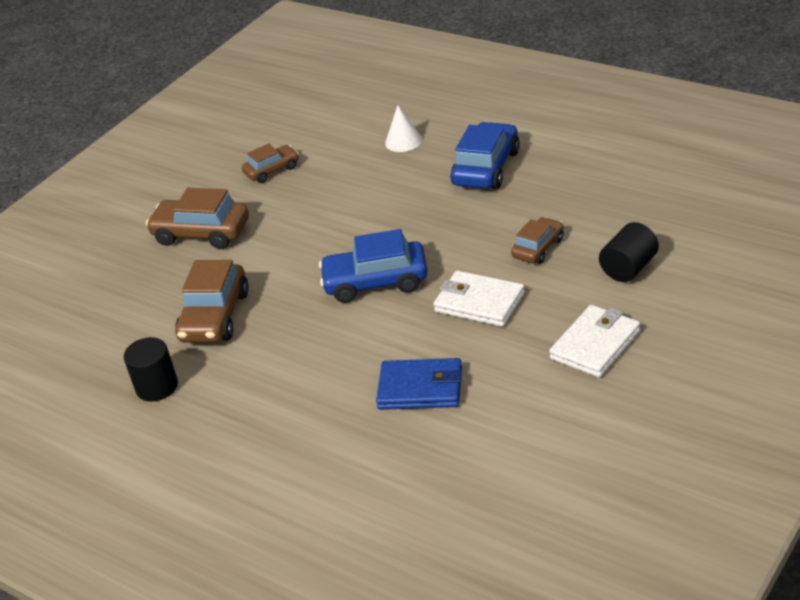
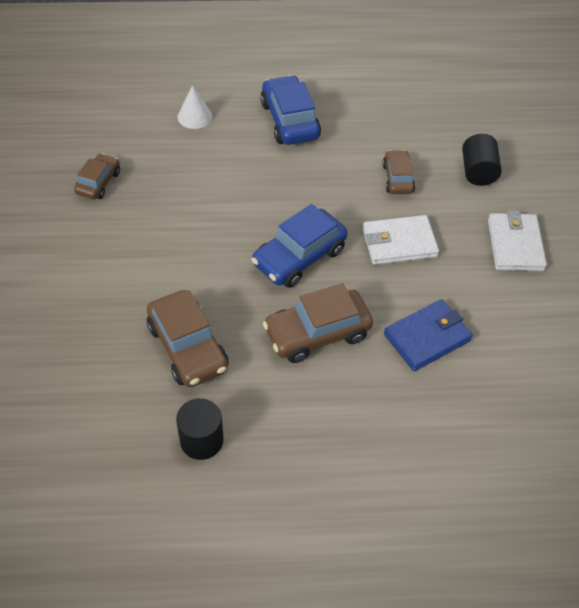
camera: 45 degrees left, 15 degrees up
(201, 233) = (91, 269): brown car -> brown car (317, 333)

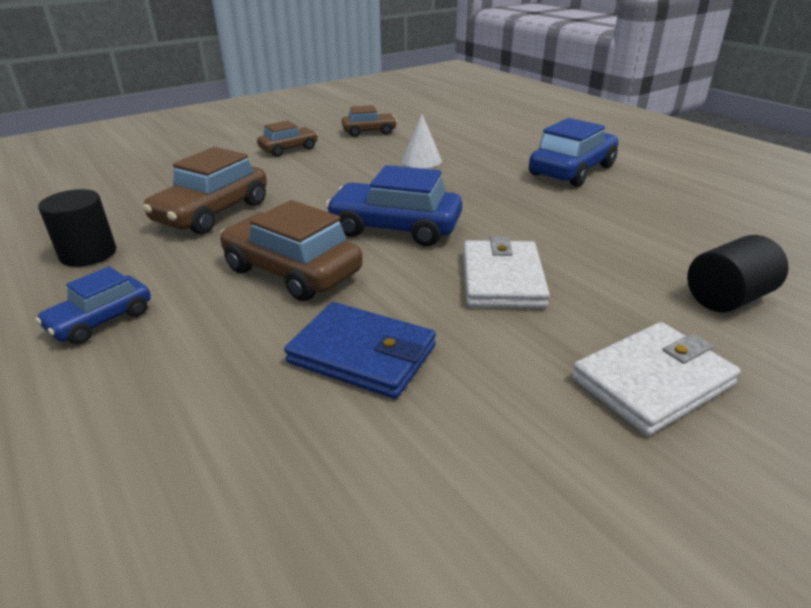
camera: 60 degrees right, 20 degrees down
(194, 116) = (499, 138): white cone -> white cone (421, 160)
(308, 448) = (101, 320): none -> blue car
(397, 178) = (604, 246): brown car -> brown car (289, 149)
(399, 243) = (502, 279): white wallet -> white wallet turned 45 degrees clockwise

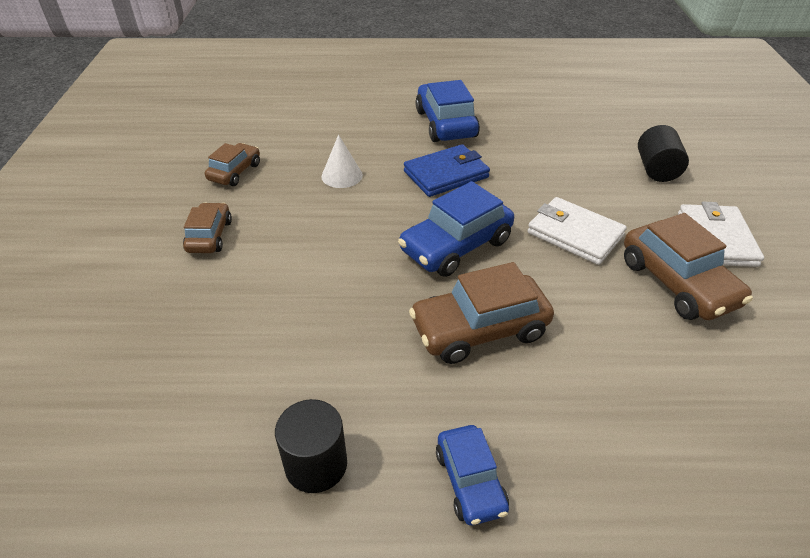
camera: 55 degrees left, 10 degrees up
(212, 213) = (311, 341): brown car -> brown car (677, 283)
(362, 354) = (624, 338): blue wallet -> blue wallet (446, 174)

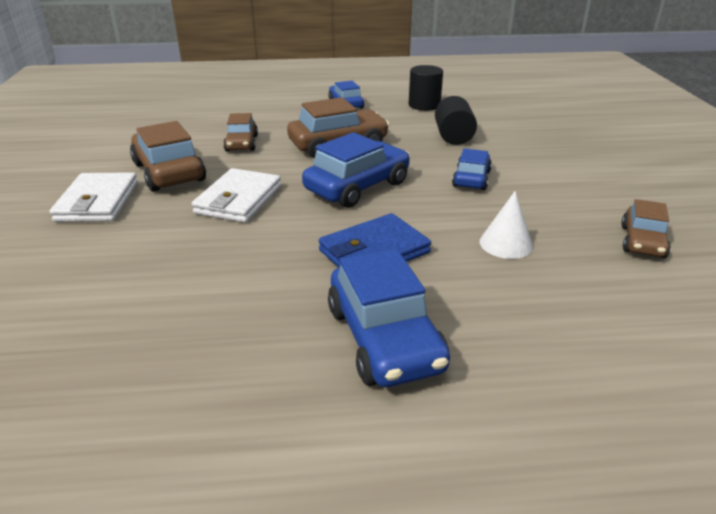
camera: 175 degrees right, 10 degrees down
(209, 236) = (592, 184): brown car -> brown car (241, 143)
(331, 251) = (471, 179): none -> blue car
(575, 234) = (238, 200): white wallet -> white wallet turned 75 degrees clockwise
(656, 169) = (85, 272): black cylinder -> black cylinder (453, 137)

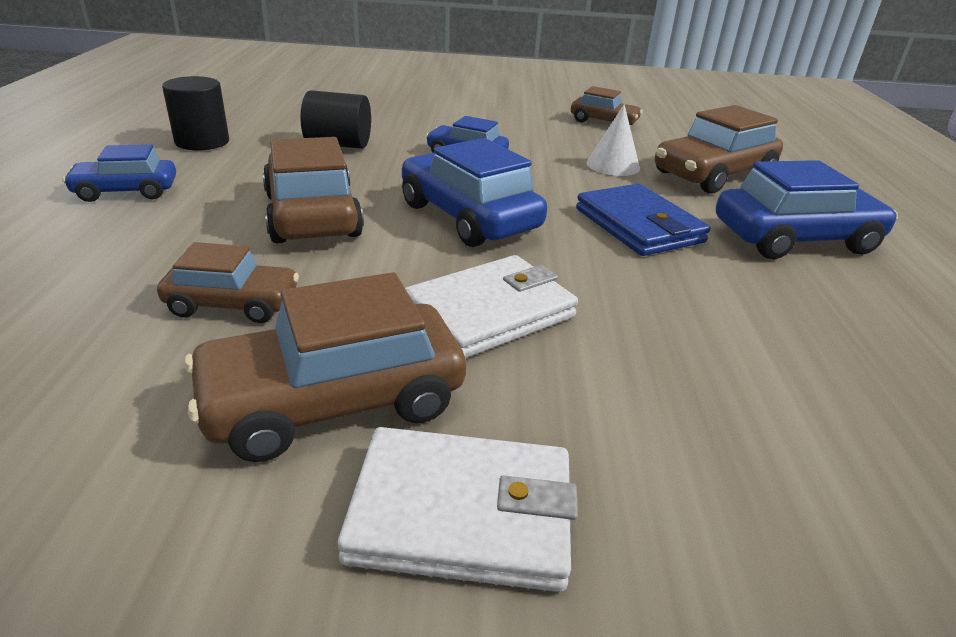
camera: 85 degrees left, 0 degrees up
(238, 200) = (489, 312): white wallet -> white wallet turned 60 degrees counterclockwise
(529, 305) = (713, 175): none -> brown car

